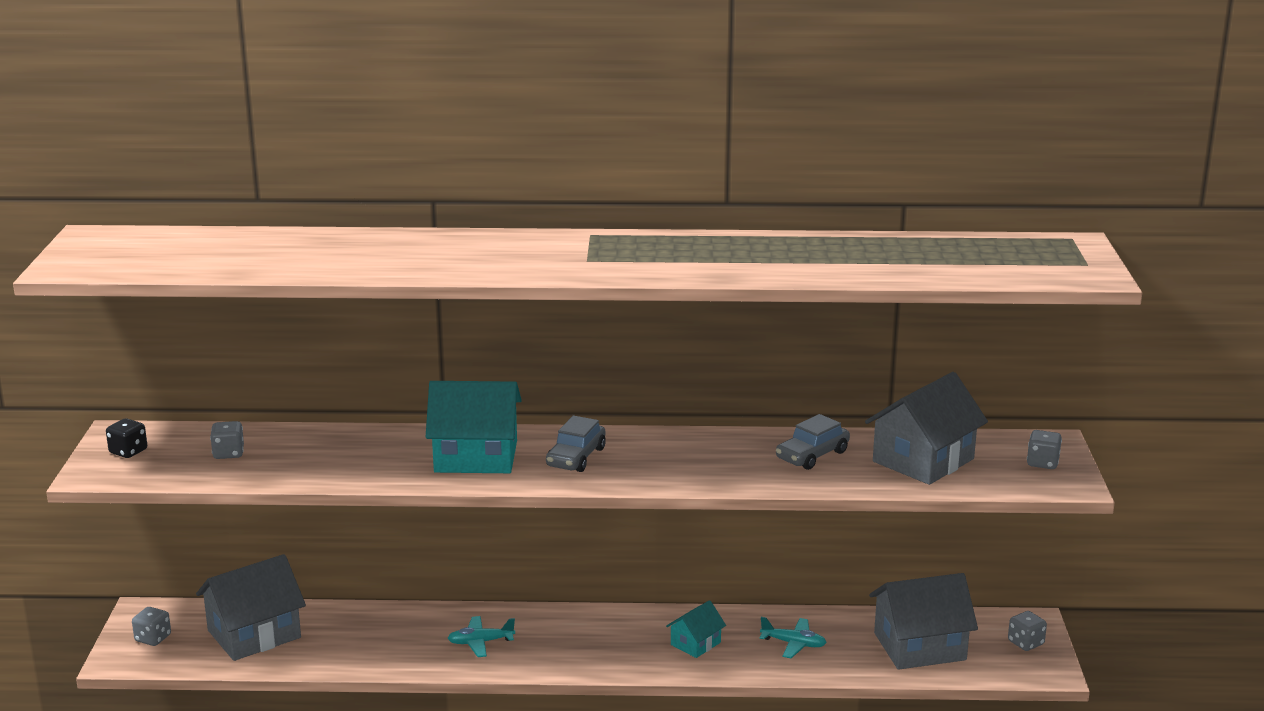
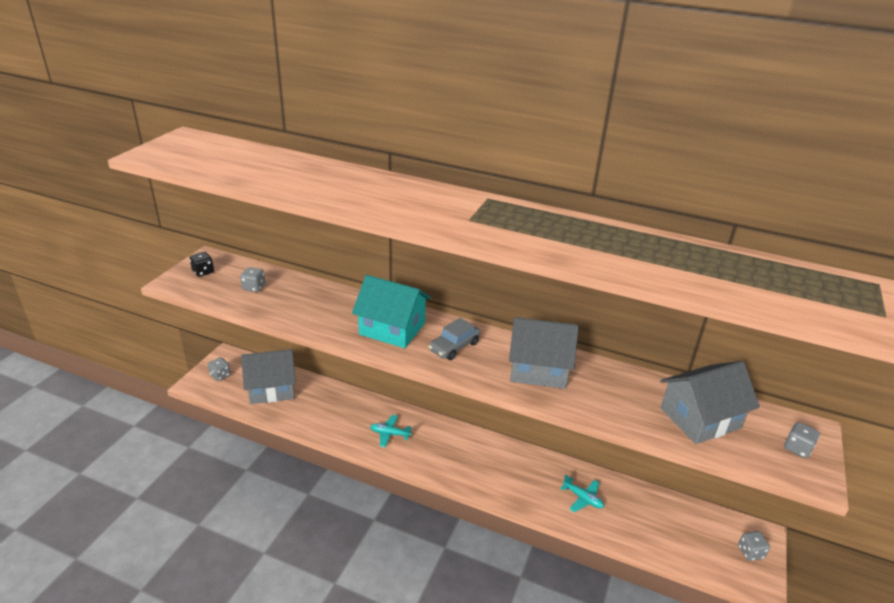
camera: 20 degrees right, 10 degrees up
(695, 643) = (518, 477): turquoise house -> none
(812, 455) = (617, 390): grey car -> none
(919, 646) = (670, 529): grey house -> grey house (538, 369)

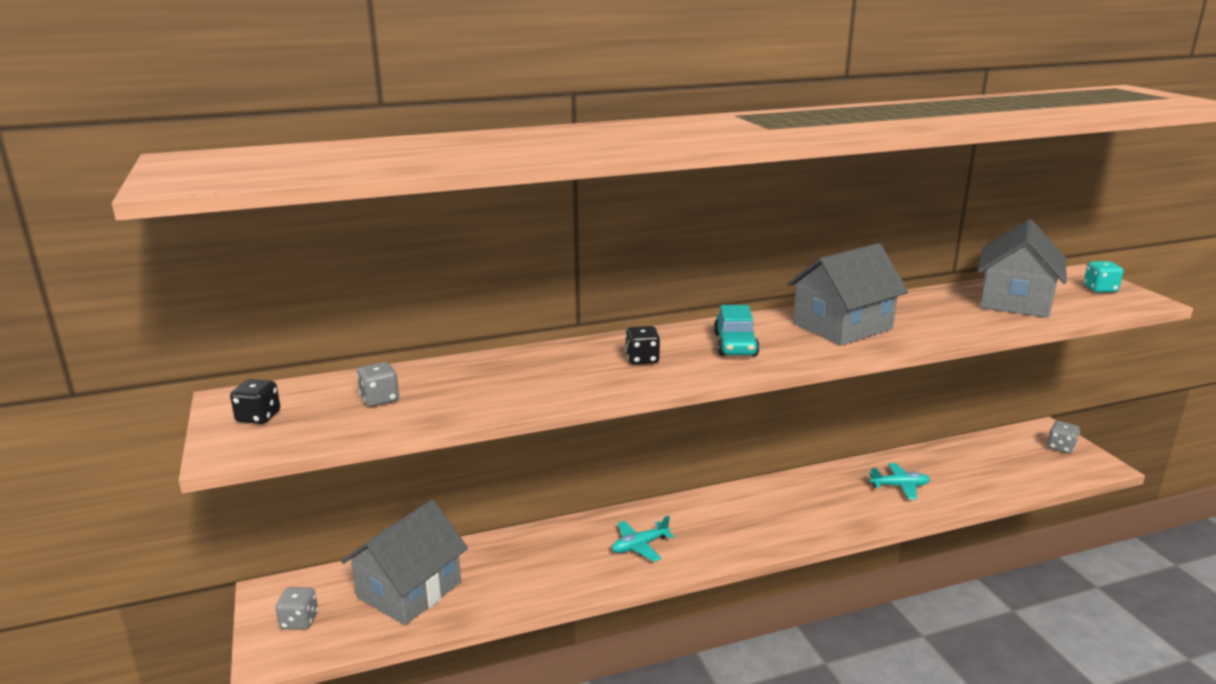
camera: 40 degrees left, 10 degrees down
(392, 329) = (642, 359): turquoise house -> black dice
(454, 346) = (735, 345): grey car -> turquoise car
(797, 448) = (1100, 289): grey dice -> turquoise dice

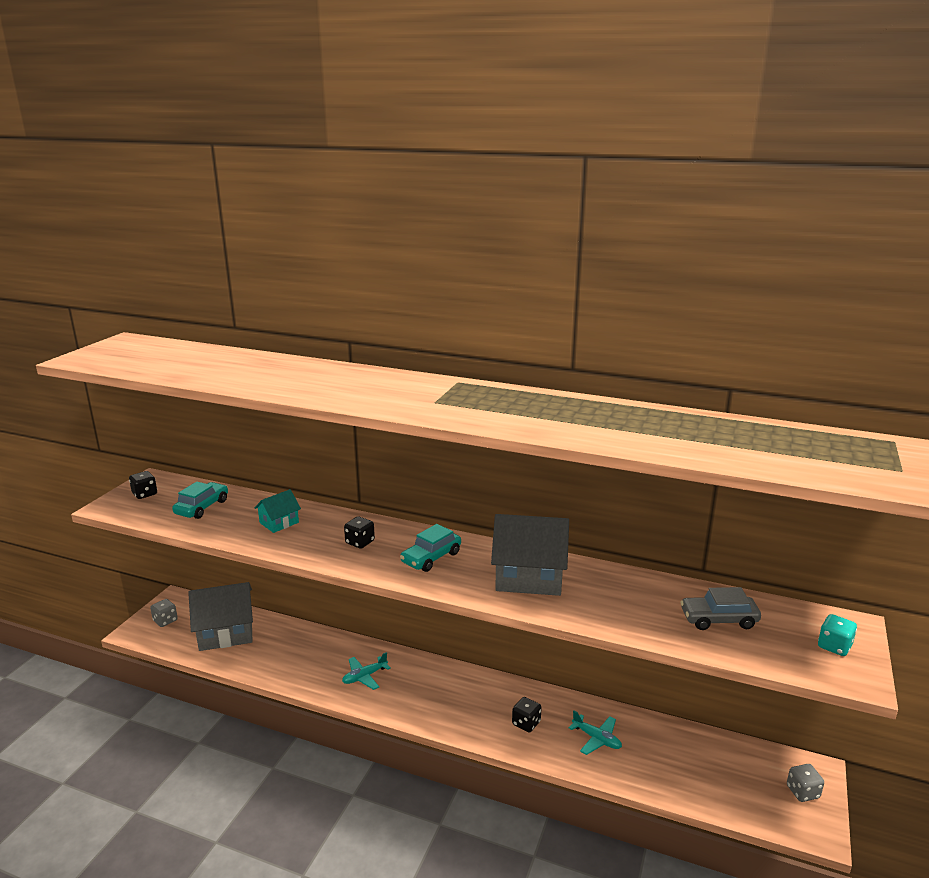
camera: 40 degrees right, 0 degrees up
(380, 399) = (202, 507): grey dice -> turquoise car
(515, 377) = (279, 522): none -> turquoise house
(640, 546) = (364, 676): turquoise plane -> turquoise plane turned 45 degrees counterclockwise
(835, 504) = (526, 723): none -> black dice
(1015, 301) = (718, 619): grey house -> grey car

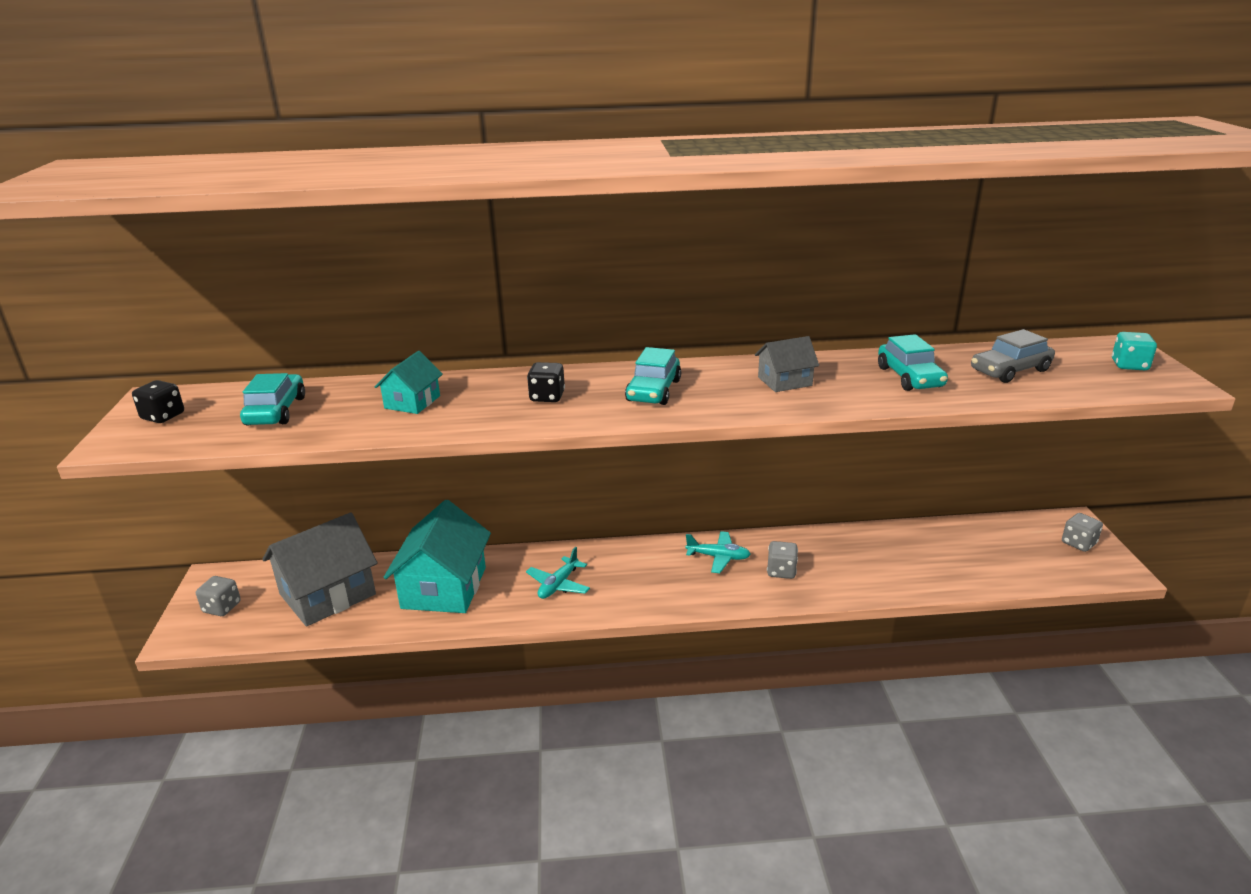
camera: 25 degrees left, 5 degrees up
(294, 652) = (444, 588): none -> turquoise house
(526, 723) = (781, 571): black dice -> grey dice
(529, 576) = (784, 381): grey house -> grey house, size x0.52
(596, 739) = (863, 562): turquoise plane -> turquoise plane (718, 557)
(628, 601) = (909, 377): none -> turquoise car

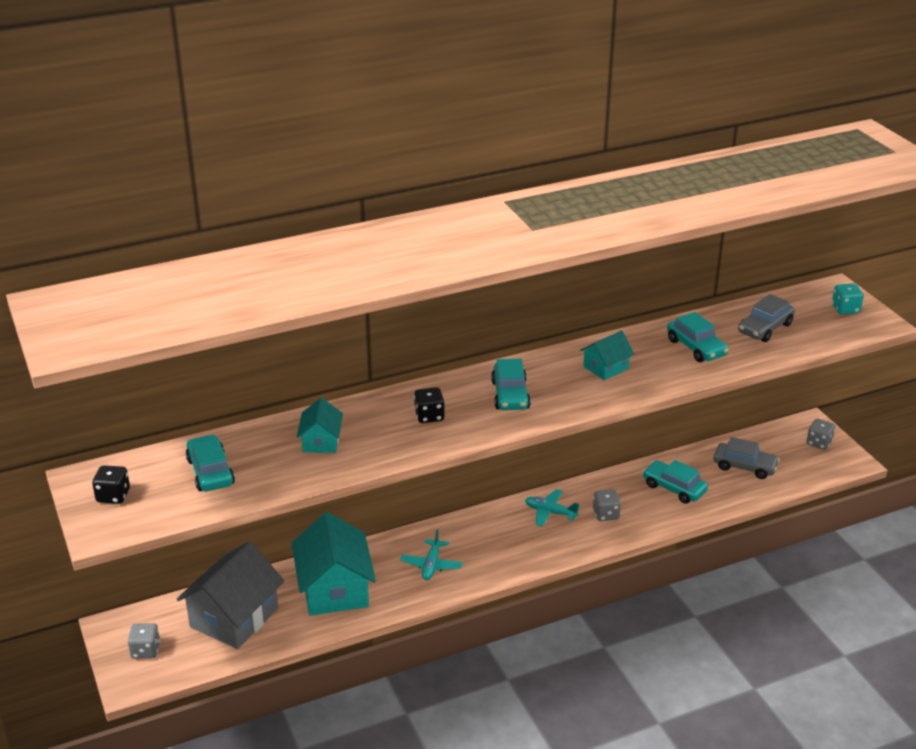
camera: 20 degrees left, 5 degrees up
(718, 557) = (550, 512): turquoise plane -> turquoise plane turned 150 degrees counterclockwise
(784, 381) = (606, 367): grey house -> turquoise house
(875, 559) = (674, 488): none -> turquoise car
(973, 552) = (744, 467): none -> grey car

